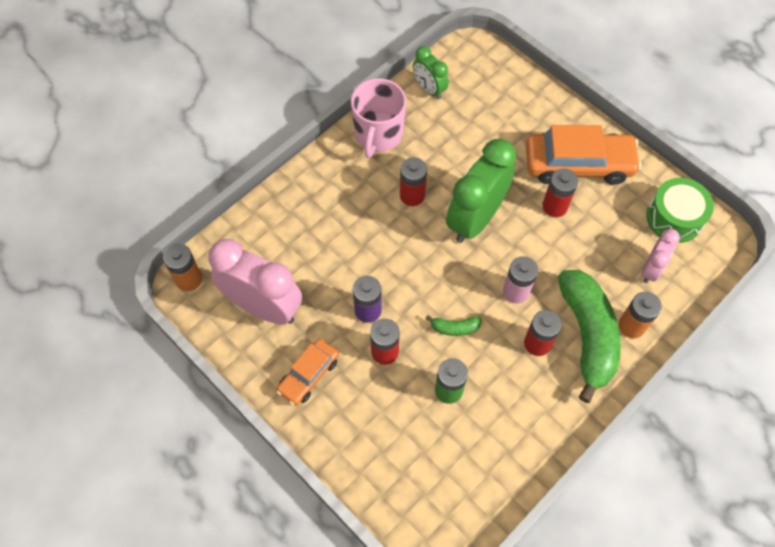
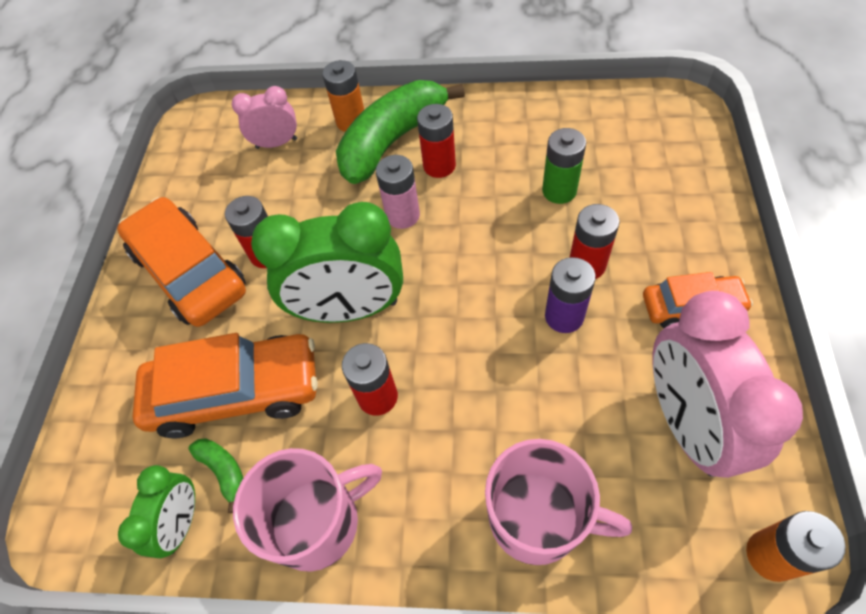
camera: 125 degrees left, 5 degrees down
(293, 211) = (538, 517): none -> pink mug
(454, 328) = (495, 232): green banana -> green banana (224, 471)
(475, 142) = (236, 392): none -> orange car
(674, 218) = (199, 161): green drum -> none

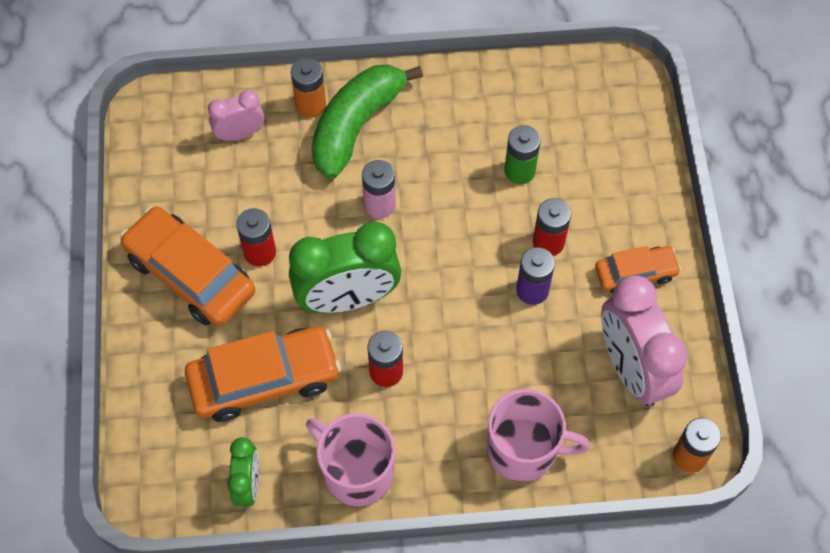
camera: 15 degrees left, 5 degrees up
(224, 471) = (271, 443): green banana -> none
(317, 522) = (356, 471): pink mug -> pink mug turned 105 degrees counterclockwise
(439, 166) = (406, 150): red battery -> none

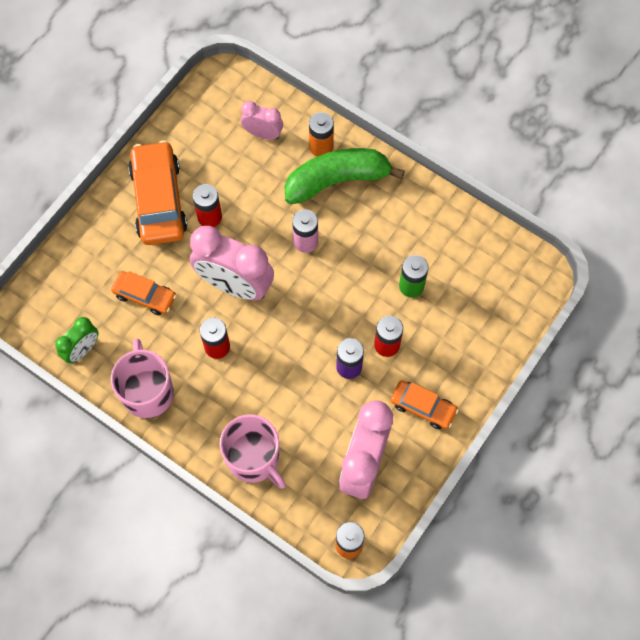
camera: 40 degrees right, 5 degrees up
(264, 379) = (145, 296): orange car -> orange car, size x0.57
(348, 298) = (235, 285): green clock -> pink clock

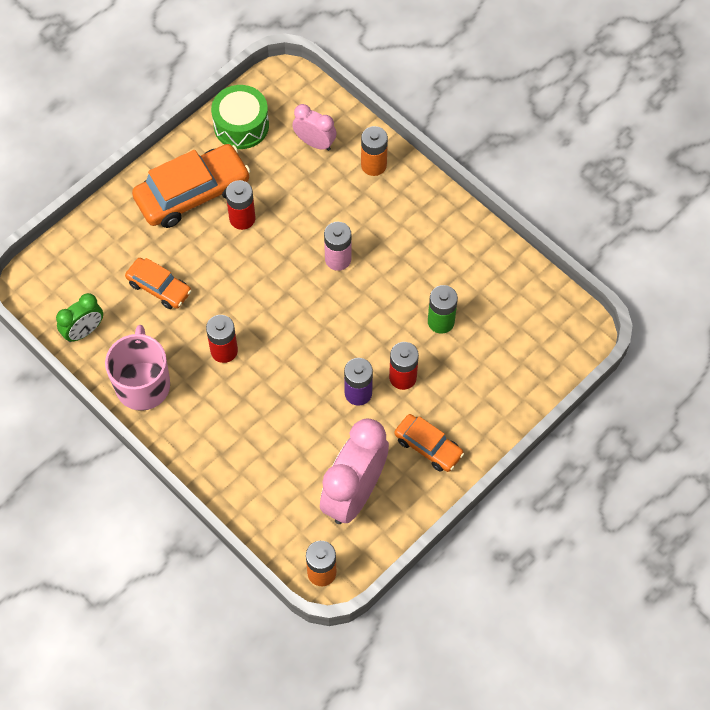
camera: 10 degrees right, 5 degrees down
(159, 200) = (192, 193): orange car -> orange car turned 60 degrees clockwise
(191, 128) = (241, 125): none -> green drum
(235, 285) = (255, 291): pink clock -> none
(254, 458) = (240, 469): pink mug -> none
(337, 180) = (384, 202): green banana -> none

